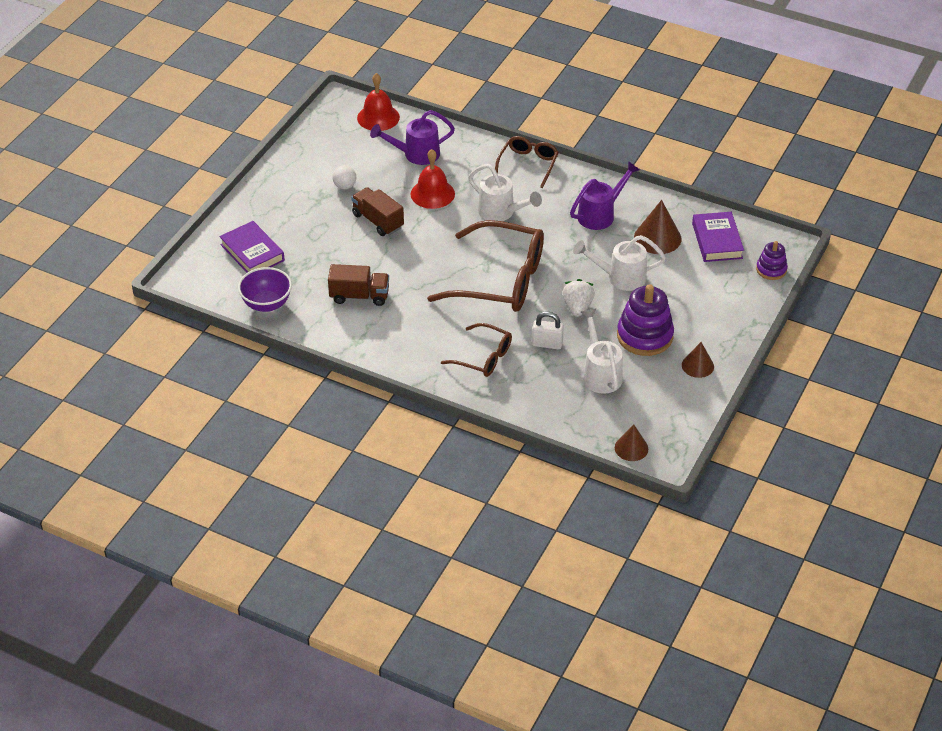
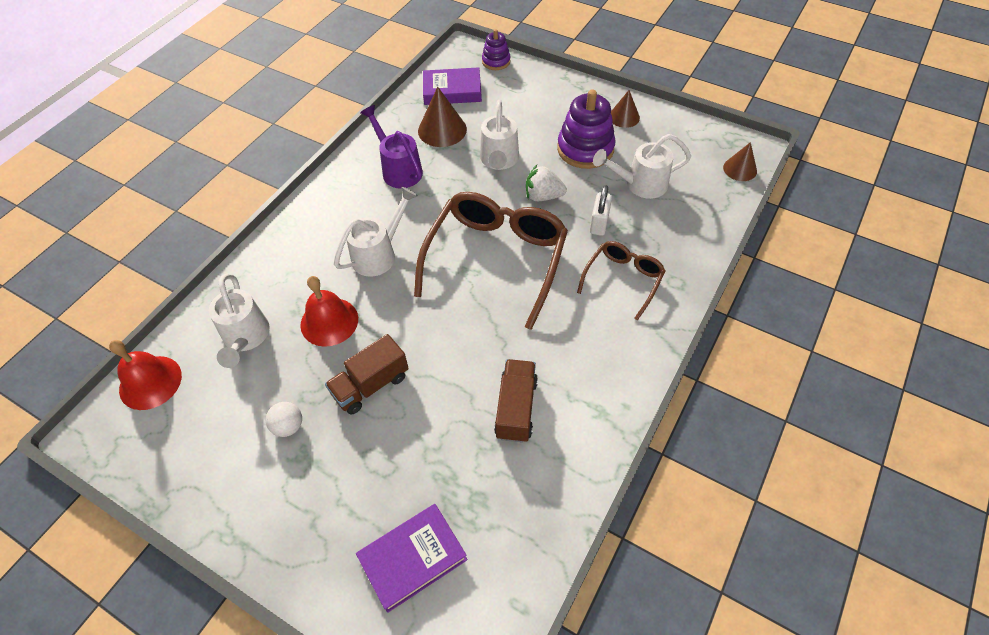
camera: 85 degrees left, 10 degrees up
(267, 304) = (528, 533): purple bowl -> none
(416, 154) = (245, 338): purple watering can -> white watering can
(528, 165) = (299, 225): brown glasses -> none

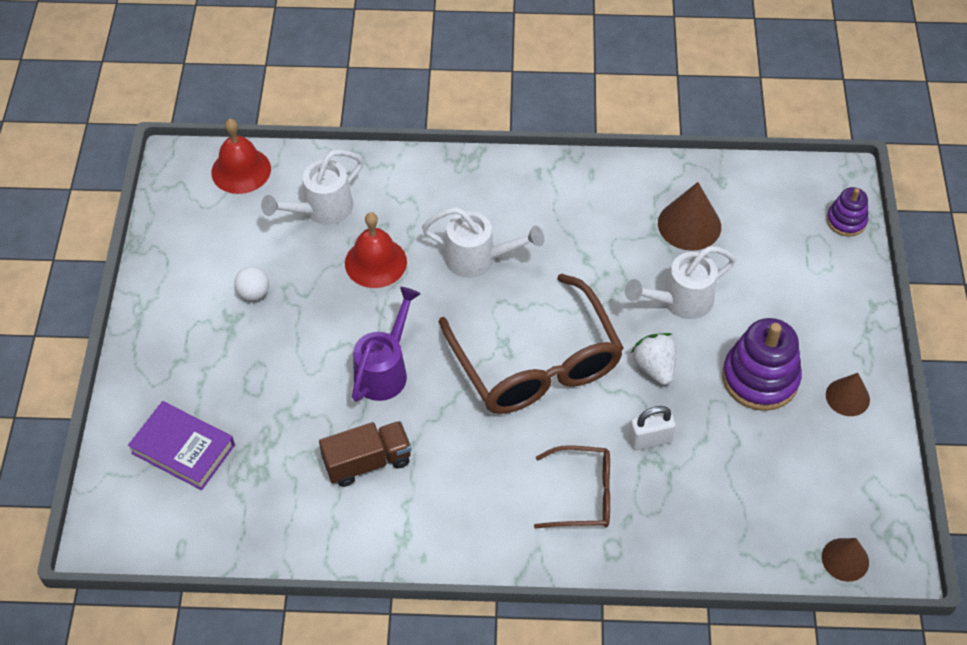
camera: 60 degrees right, 0 degrees up
(371, 385) = (327, 332): brown truck -> none
(399, 169) = (602, 216): purple watering can -> purple watering can (384, 370)
(452, 91) = (760, 203): purple book -> none
(496, 259) = (536, 363): brown glasses -> brown glasses turned 75 degrees clockwise
(640, 184) = (741, 458): white watering can -> none

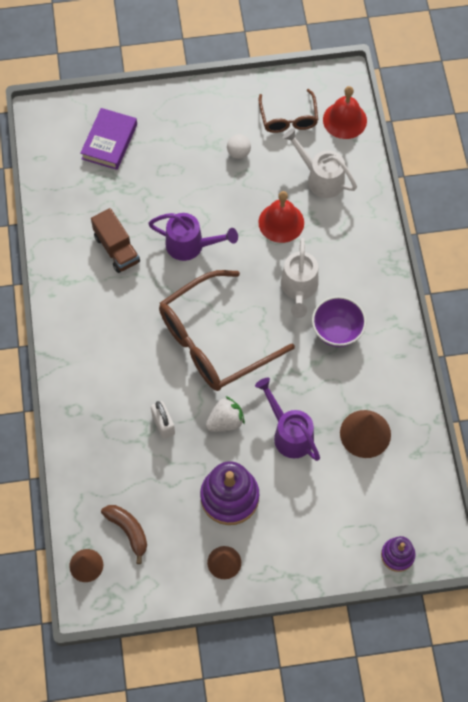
camera: 80 degrees right, 10 degrees up
(547, 229) = (337, 331): none -> purple bowl
(583, 494) = (112, 386): brown glasses -> brown glasses (288, 118)
(680, 301) = (289, 434): white watering can -> purple watering can
(799, 501) = (128, 531): none -> brown banana

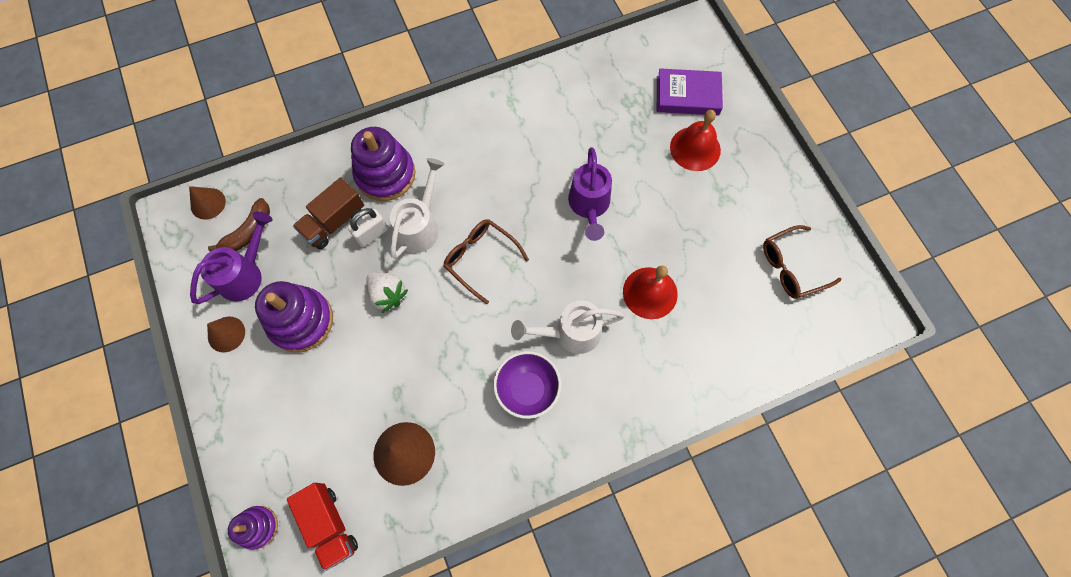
camera: 75 degrees right, 5 degrees up
(106, 402) = (385, 174): none -> purple stacking toy
(116, 249) = (562, 136): brown truck -> brown truck (334, 222)
(214, 341) = (480, 259): brown glasses -> brown glasses, size x0.53
(238, 153) = (723, 225): white ball -> none
(289, 434) = (387, 366): purple watering can -> purple watering can (245, 274)
(321, 178) = (724, 323): white watering can -> white watering can (420, 226)
(344, 120) = (816, 332): red bell -> red bell (695, 148)
(408, 500) = (329, 525): none -> red truck

